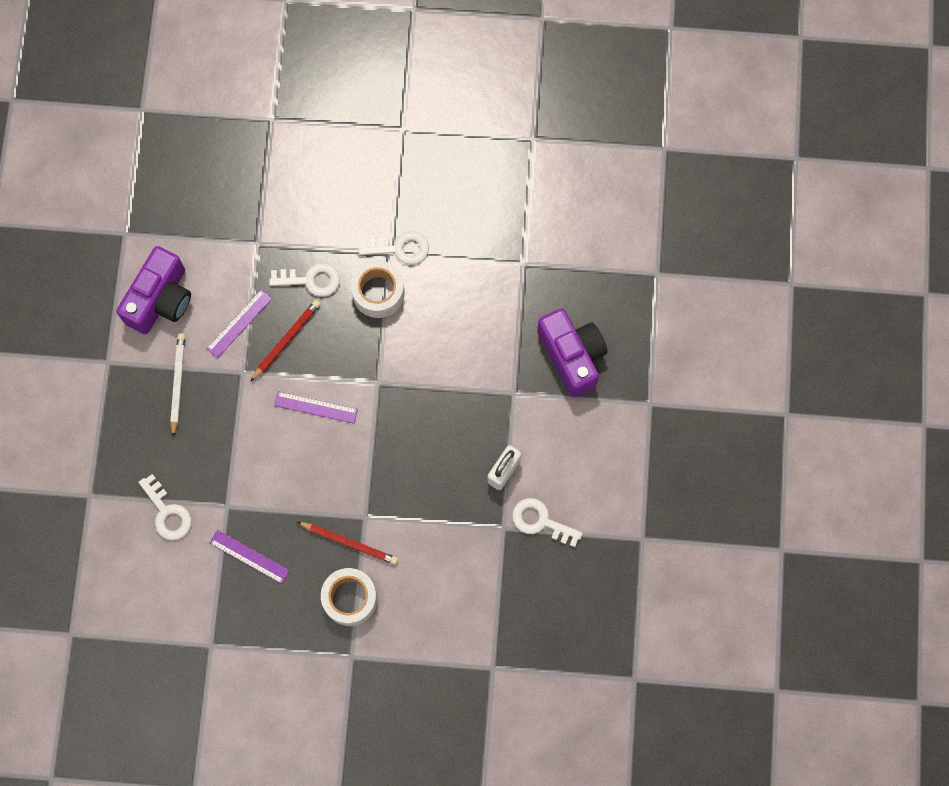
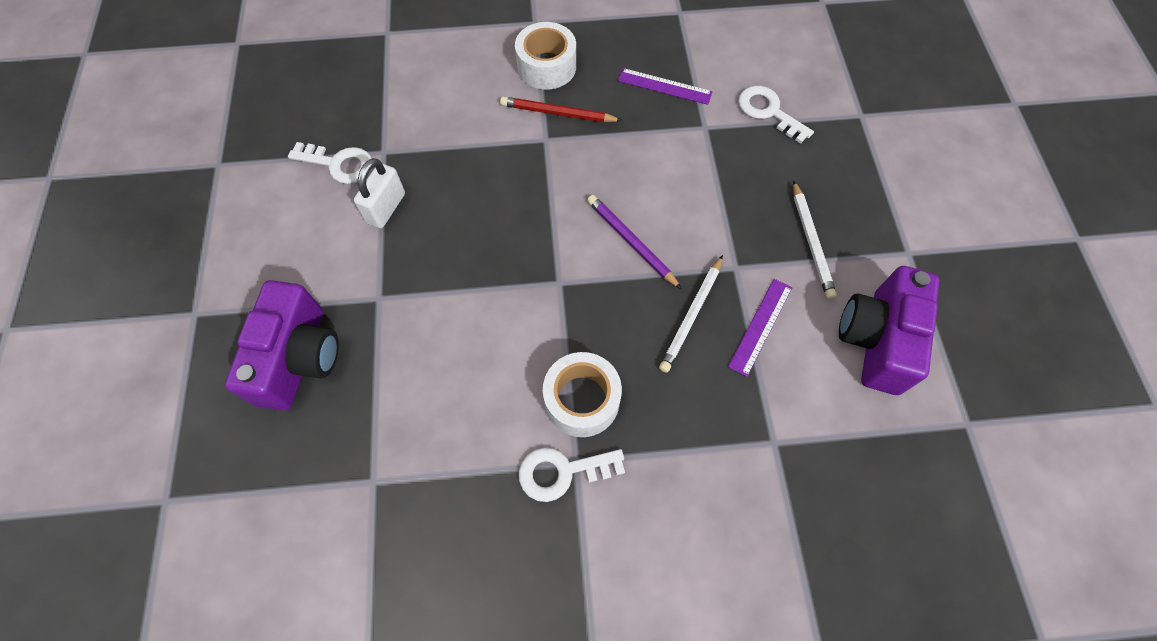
camera: 170 degrees right, 10 degrees down
(286, 340) = (691, 315): red pencil -> white pencil
(311, 280) = (681, 401): white key -> none
(316, 407) = (631, 242): purple ruler -> purple pencil
(572, 356) = (299, 358): purple camera -> purple camera turned 135 degrees counterclockwise

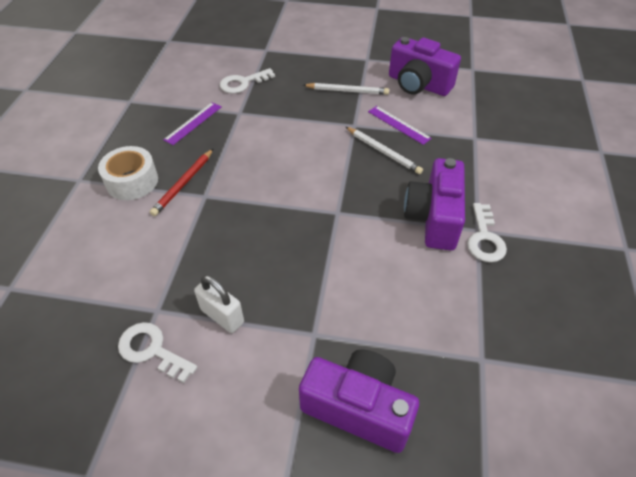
camera: 75 degrees left, 15 degrees down
(339, 164) = (152, 350): white key -> white key turned 90 degrees counterclockwise
(582, 400) = (433, 218): white tape -> purple camera
(631, 242) = (317, 168): purple pencil -> none

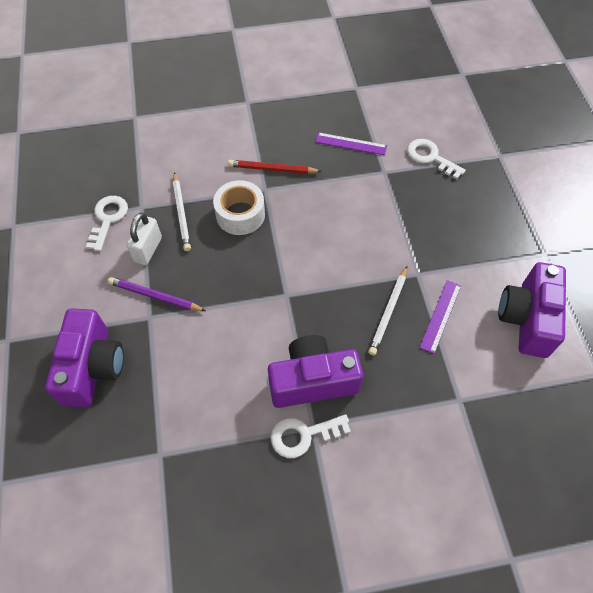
camera: 70 degrees right, 10 degrees up
(132, 181) = (260, 135): white tape -> white tape (240, 214)
(289, 322) = (155, 296): none -> purple pencil
(347, 91) = (472, 251): white pencil -> white pencil (181, 213)

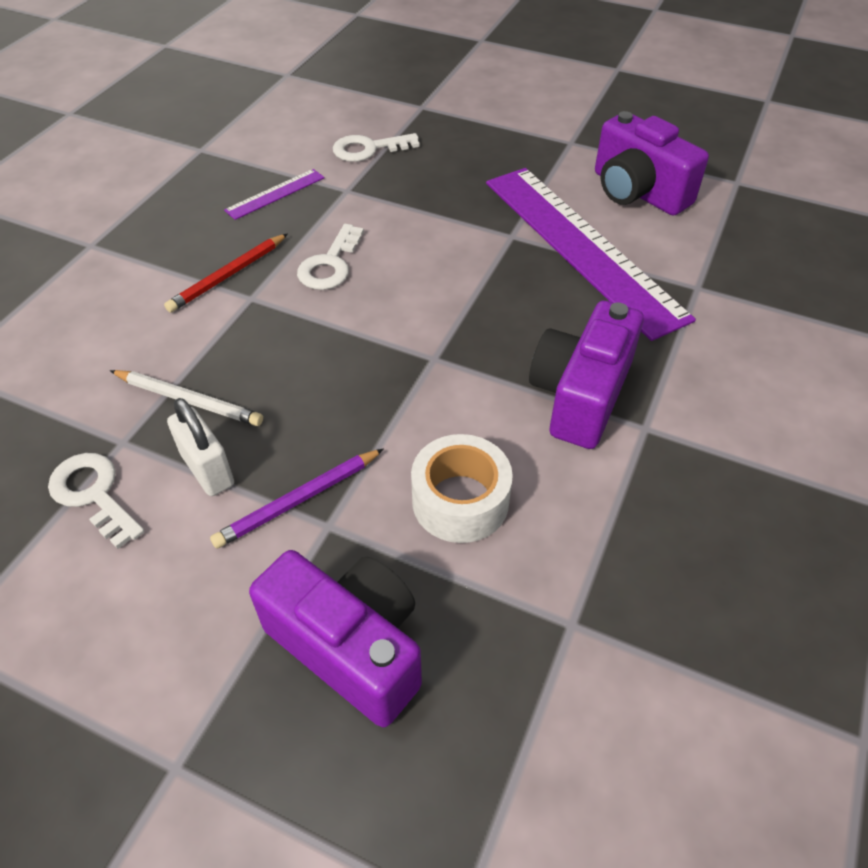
camera: 55 degrees left, 10 degrees down
(240, 214) = (263, 340): white tape -> white tape (460, 501)
(303, 435) = (651, 442): white key -> white key (330, 264)
(388, 312) = (541, 283): white pencil -> none
(440, 316) = (581, 247): purple ruler -> purple ruler, size x2.44

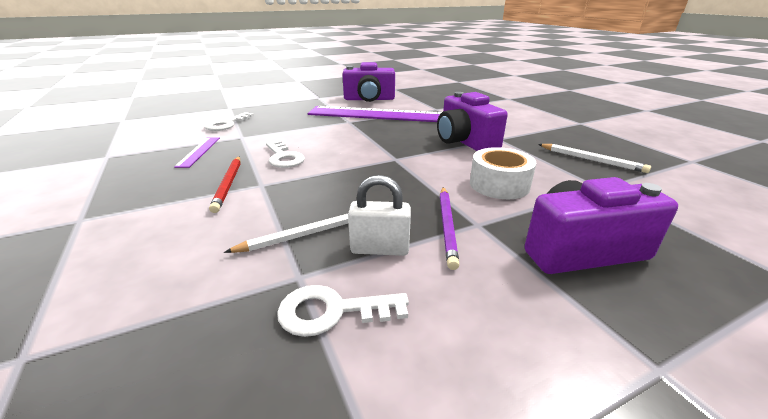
camera: 50 degrees left, 20 degrees down
(685, 581) = (591, 160): none -> white pencil

